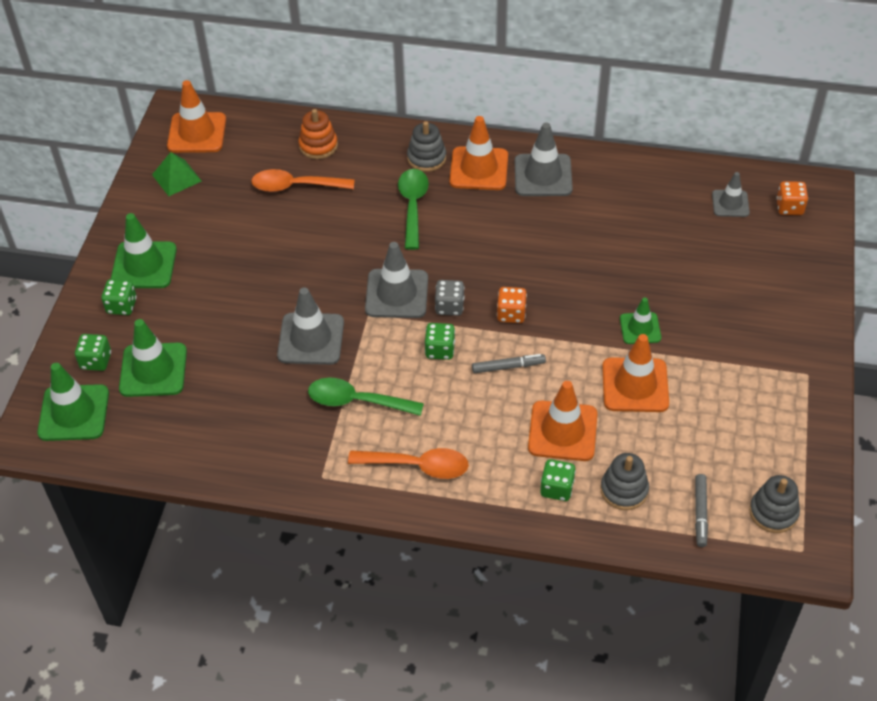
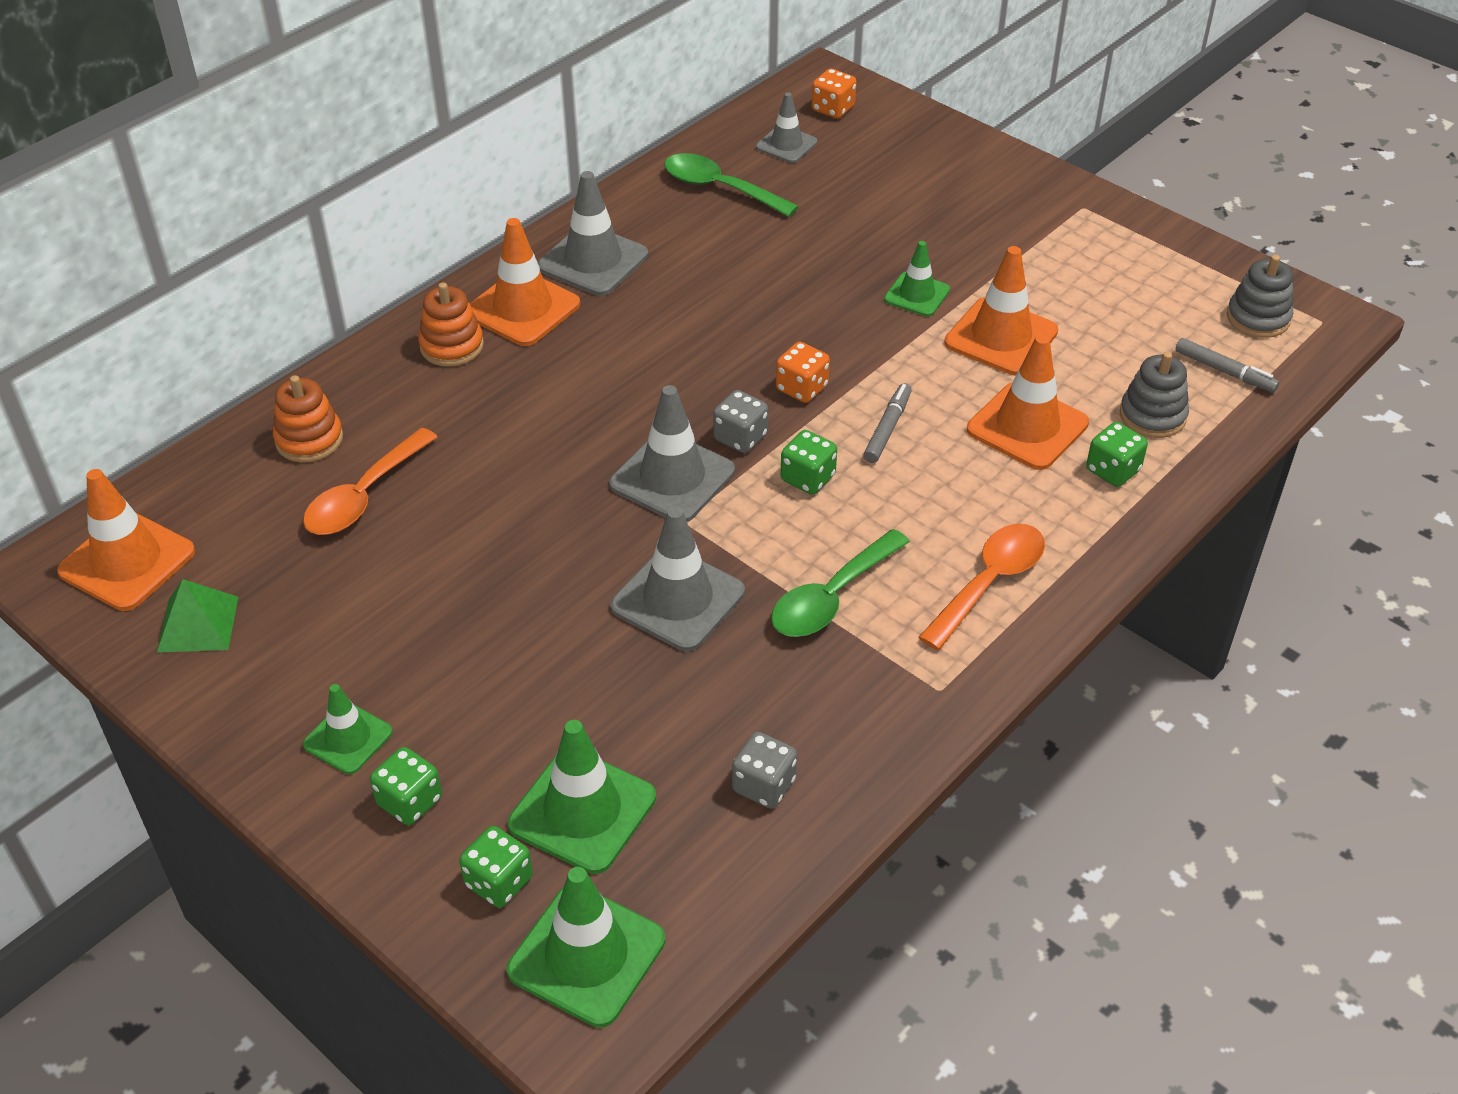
camera: 60 degrees left, 5 degrees down
(144, 265) = (348, 738): green traffic cone -> green traffic cone, size x0.61
(211, 432) = (764, 785): none -> grey dice
(413, 206) = (526, 396): green spoon -> green spoon (719, 188)
(426, 158) = (452, 346): grey stacking toy -> orange stacking toy

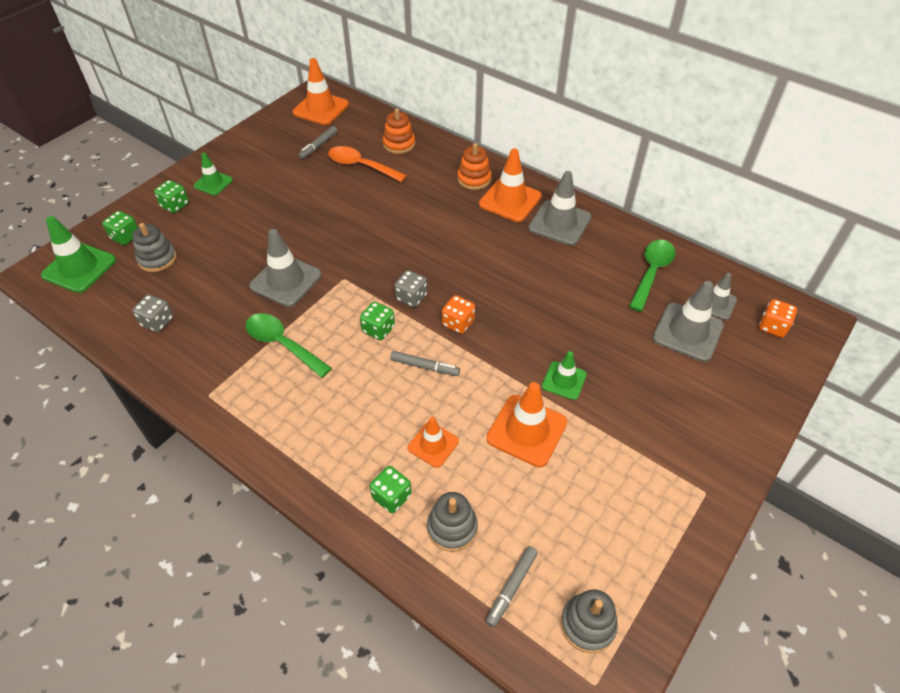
camera: 85 degrees right, 5 degrees up
(198, 624) = (283, 133): green pyramid -> none
(270, 562) = (318, 146): none -> grey marker
(582, 811) = (157, 259): green traffic cone -> grey stacking toy
(672, 478) = (377, 271): grey traffic cone -> grey traffic cone (687, 332)
(989, 582) = (289, 420): orange spoon -> none
(1027, 426) = (433, 444): orange traffic cone -> orange traffic cone, size x0.61

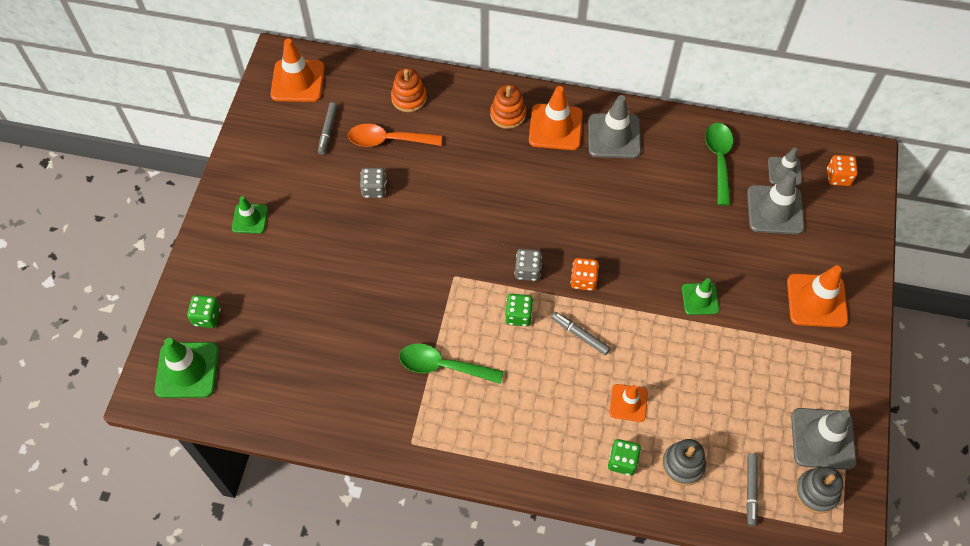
camera: 25 degrees left, 10 degrees up
(157, 259) = (259, 328): grey stacking toy -> none
(157, 322) = (311, 393): grey dice -> grey dice (374, 189)
(175, 205) = (230, 260): green dice -> none
(286, 280) = (401, 300): grey traffic cone -> grey traffic cone (822, 439)
(425, 367) = (580, 335): grey marker -> grey marker turned 135 degrees counterclockwise
(526, 430) = (694, 357): orange traffic cone -> orange traffic cone (816, 300)

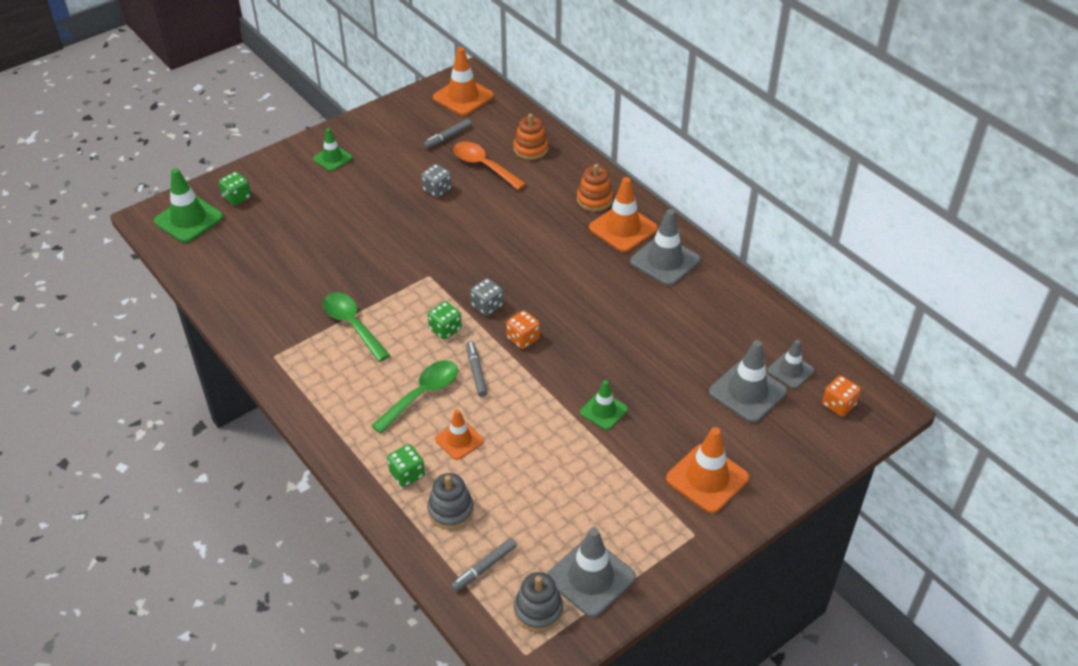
camera: 40 degrees right, 15 degrees down
(719, 160) = (738, 328): green spoon -> green spoon (422, 394)

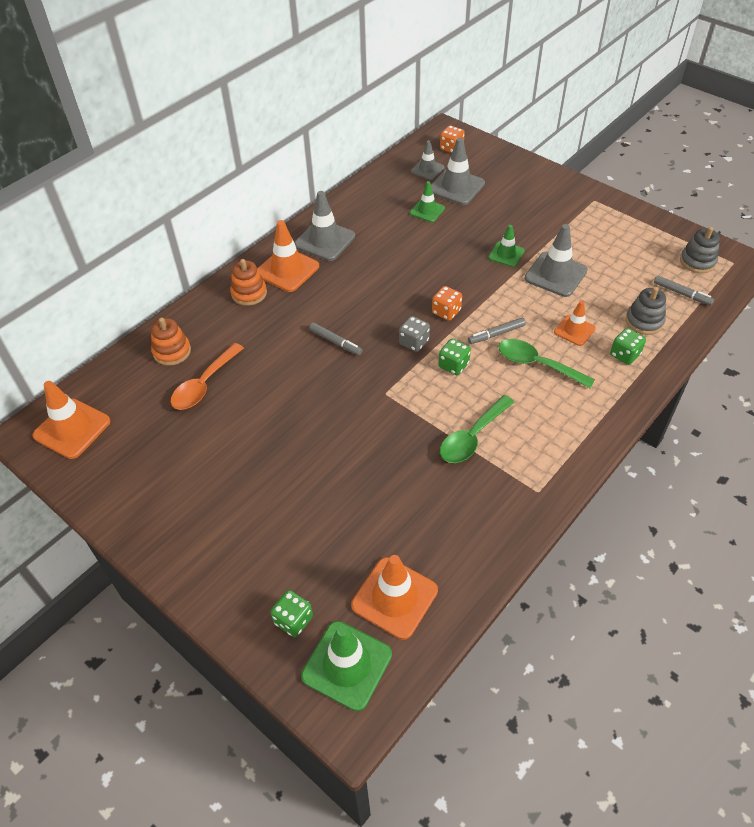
camera: 100 degrees left, 5 degrees up
(332, 158) = (202, 533): green traffic cone -> green traffic cone (427, 211)
(437, 190) = (250, 415): grey dice -> none
(448, 137) = (153, 426): grey marker -> grey marker (335, 342)
(591, 577) = (656, 241): grey traffic cone -> grey traffic cone (555, 274)
(707, 478) = (544, 199): orange traffic cone -> orange traffic cone (394, 598)

